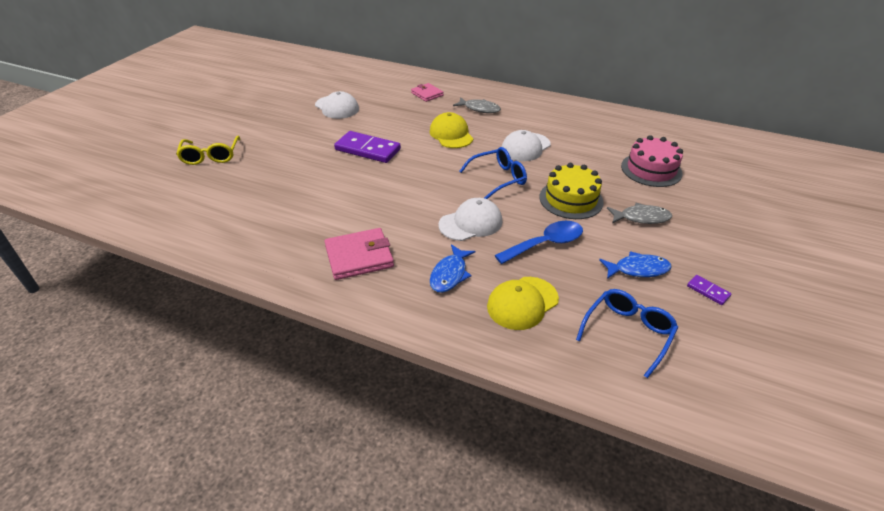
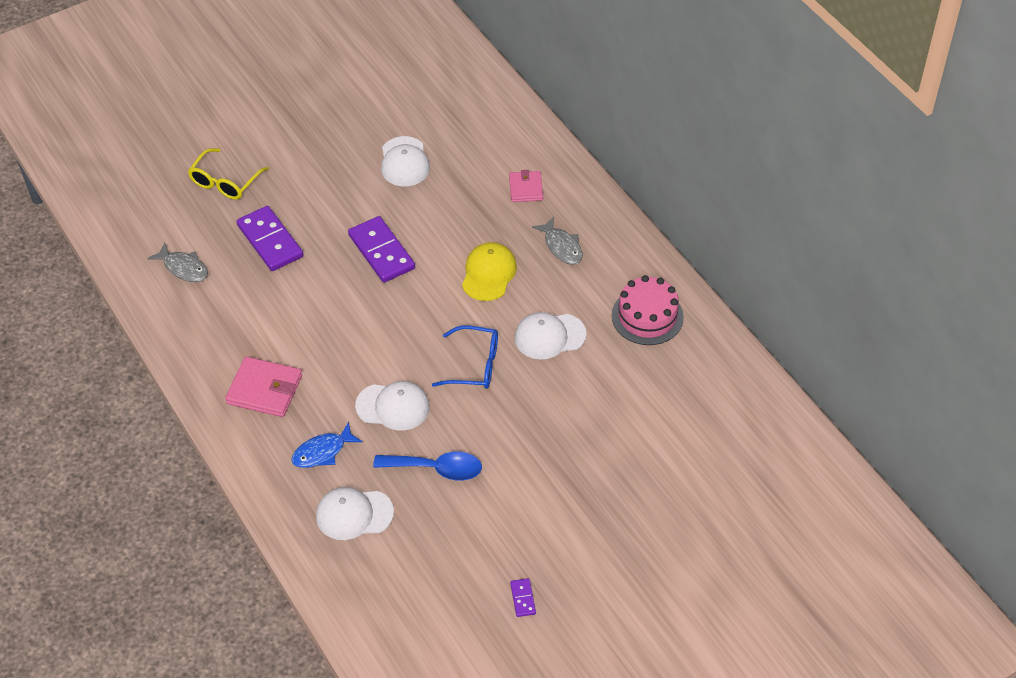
camera: 35 degrees right, 10 degrees up
(277, 173) = (270, 241): none -> purple domino
(522, 303) = (354, 514): yellow cap -> white cap
(571, 199) = (518, 432): yellow cake -> none
(627, 333) = (408, 590): blue glasses -> none
(638, 269) = (488, 542): blue fish -> none
(641, 218) = (561, 493): grey fish -> grey fish (183, 268)
(651, 169) = (649, 442): pink cake -> pink cake (647, 316)

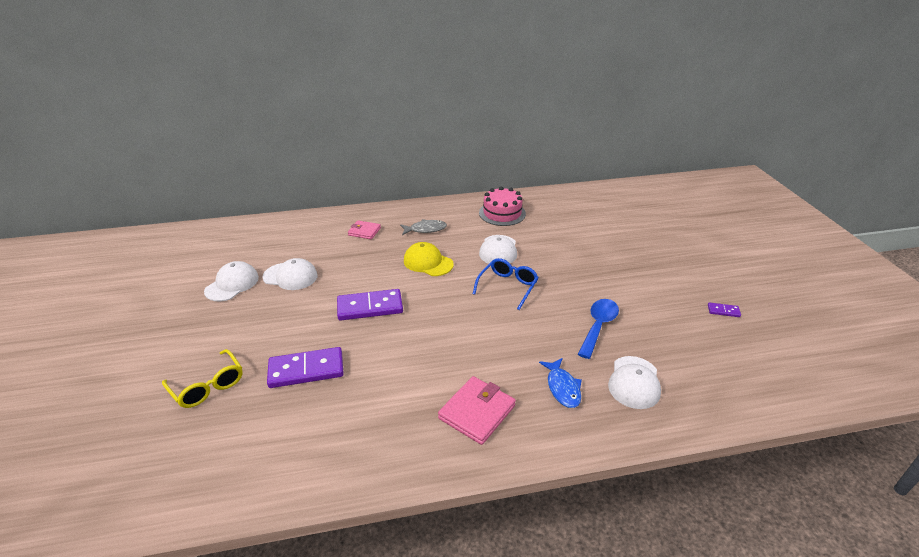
camera: 70 degrees left, 15 degrees down
(183, 268) = (288, 443): grey fish -> none
(393, 406) = (529, 335): white cap -> white cap (232, 284)

